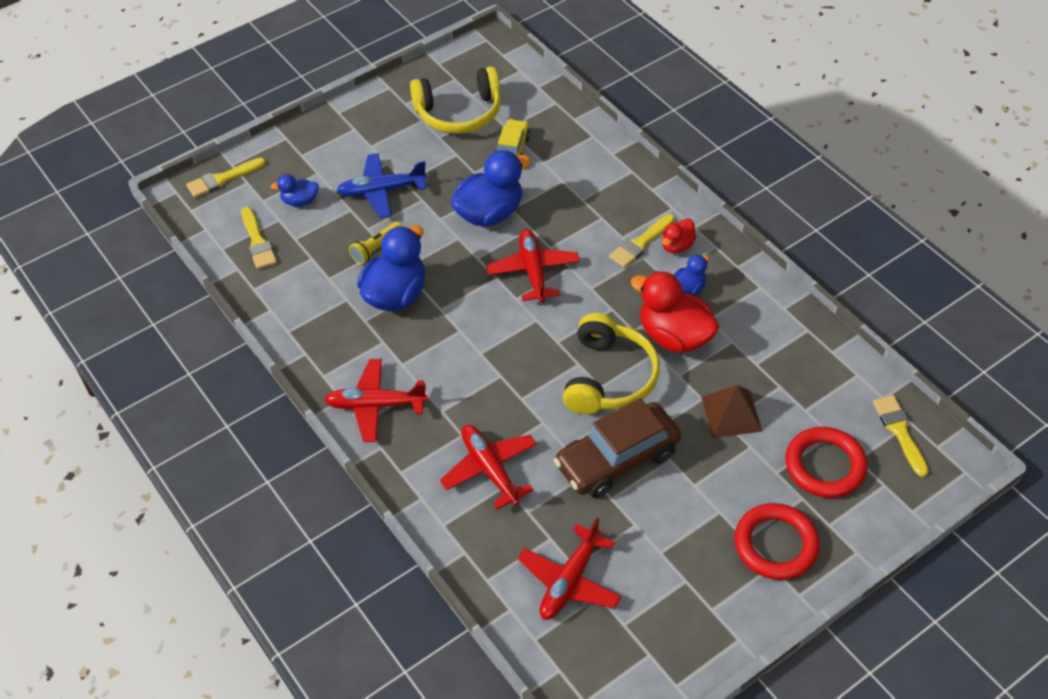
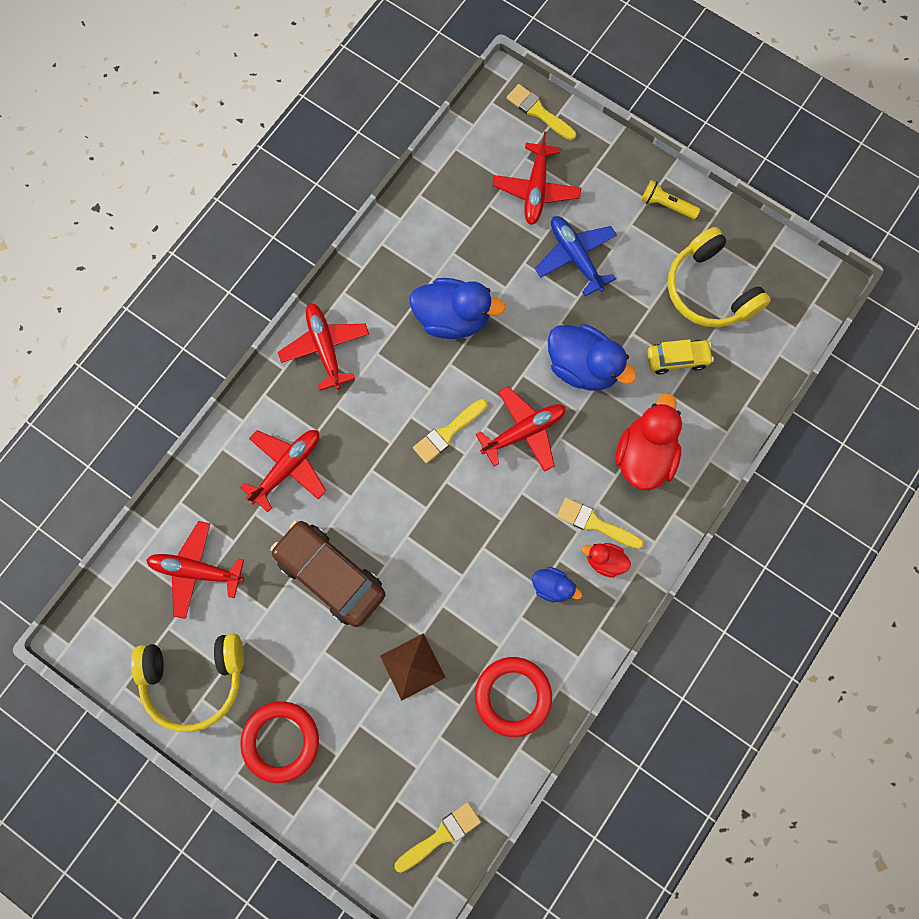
camera: 70 degrees right, 25 degrees up
(257, 242) = (474, 175): yellow brush -> yellow brush (447, 433)
(300, 201) = (536, 190): blue duck -> red plane
(376, 249) = (501, 280): yellow flashlight -> yellow flashlight (666, 205)
(608, 377) = (419, 540): yellow headphones -> yellow headphones (195, 678)
(674, 336) = (487, 588): red duck -> red duck (644, 455)
(825, 466) = (379, 769): red ring -> red ring (512, 696)

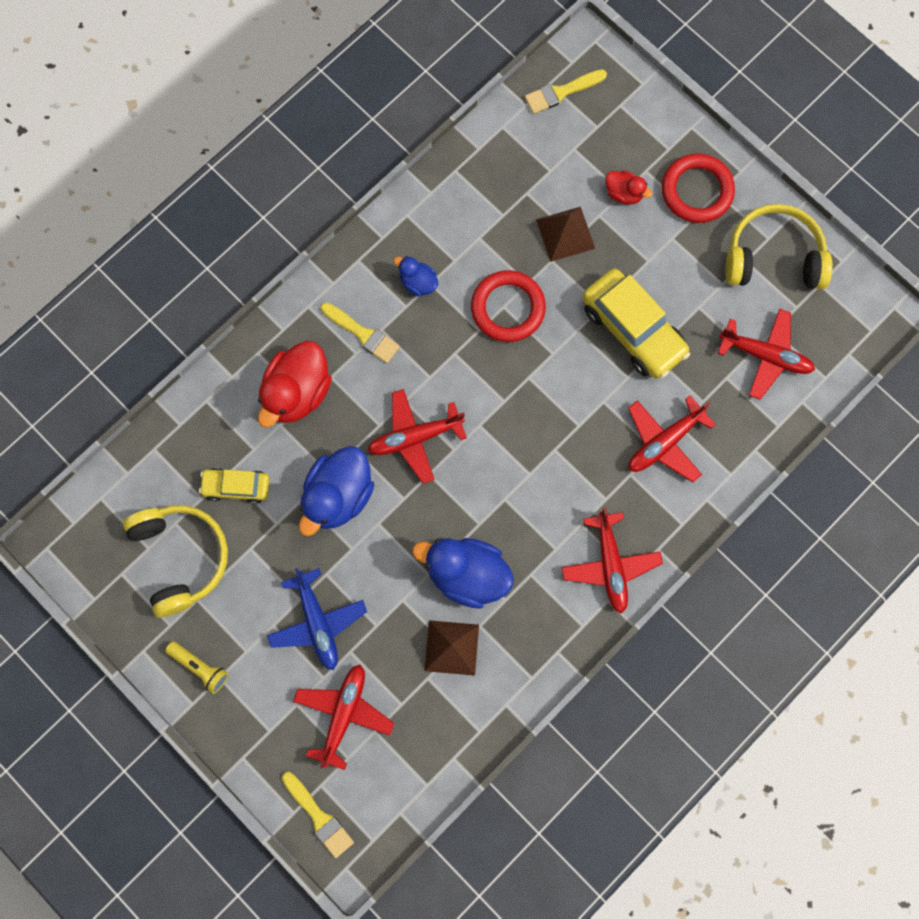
camera: 170 degrees left, 0 degrees up
(330, 575) = (633, 329): brown car -> yellow car
(447, 433) = (494, 450): yellow brush -> none
(455, 256) = (451, 647): none -> brown pyramid
(512, 696) = (475, 193): red ring -> red ring (508, 308)
(582, 366) = (338, 496): blue duck -> blue duck turned 105 degrees counterclockwise
(604, 560) = (362, 298): red duck -> red duck (624, 193)

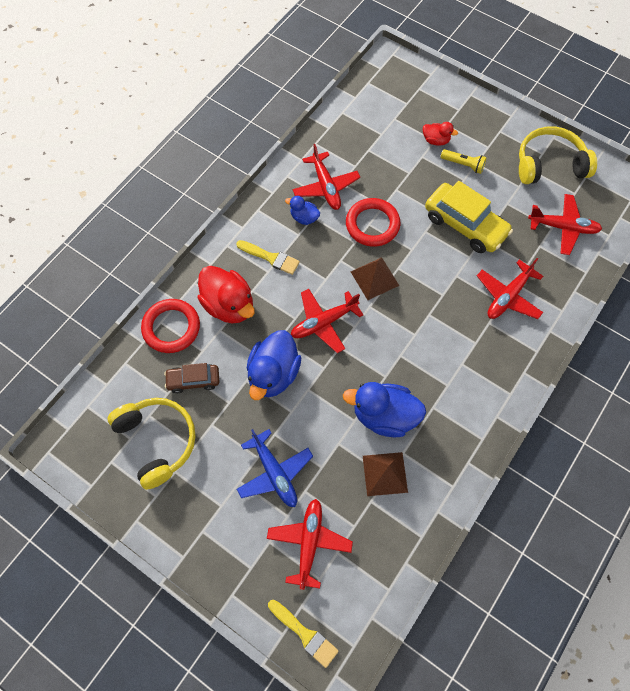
camera: 10 degrees left, 10 degrees down
(200, 667) = (185, 526): yellow flashlight -> yellow flashlight (463, 165)
(236, 487) = (193, 380): yellow car -> brown car
(297, 392) = (229, 305): red duck -> red duck turned 60 degrees counterclockwise
(561, 92) = (377, 86): yellow brush -> none
(565, 234) = (401, 171): brown pyramid -> brown pyramid (374, 278)
(610, 565) = (492, 390): red plane -> red plane (326, 187)
(696, 191) = (485, 132): red ring -> red ring (171, 327)

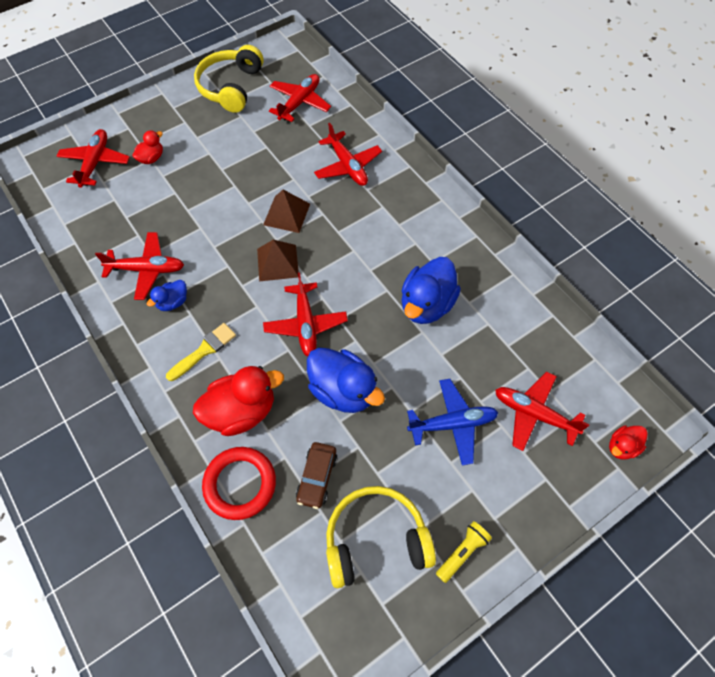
camera: 70 degrees left, 5 degrees down
(305, 634) = (622, 447): yellow brush -> red duck
(372, 224) = (216, 243): red ring -> none
(384, 473) = (484, 324): brown pyramid -> brown pyramid (286, 214)
(411, 104) = (95, 162): none -> red plane
(463, 165) = (192, 147): yellow flashlight -> yellow flashlight (462, 552)
(465, 225) = (258, 170): yellow car -> none

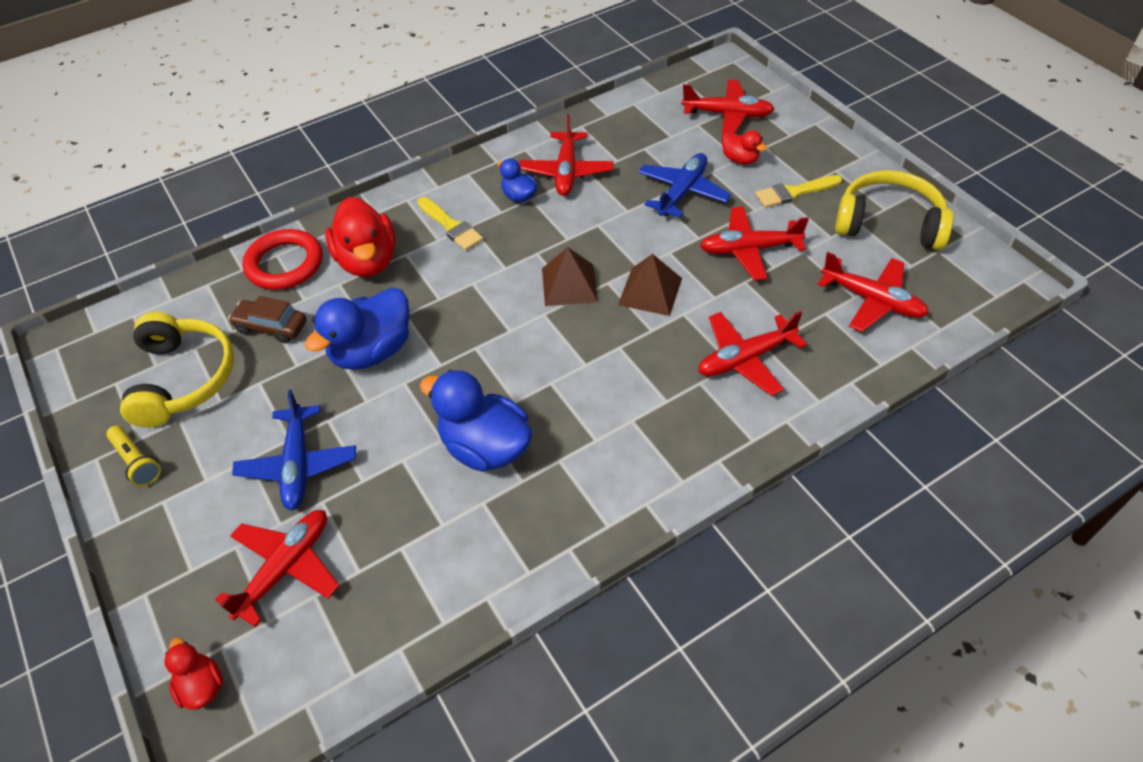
camera: 95 degrees right, 10 degrees down
(184, 193) = (682, 192): none -> blue plane
(193, 131) = (794, 192): none -> yellow brush
(305, 324) = (471, 314): red plane -> red plane (748, 249)

